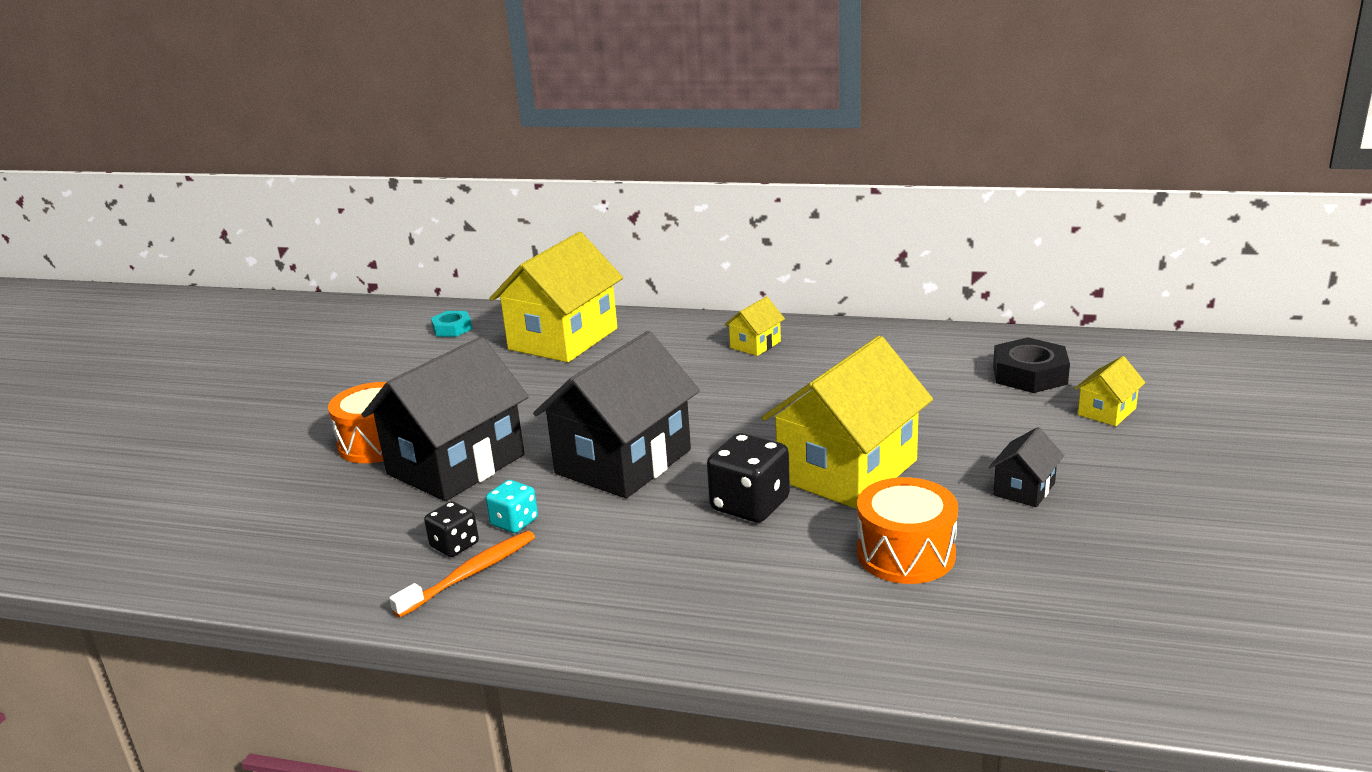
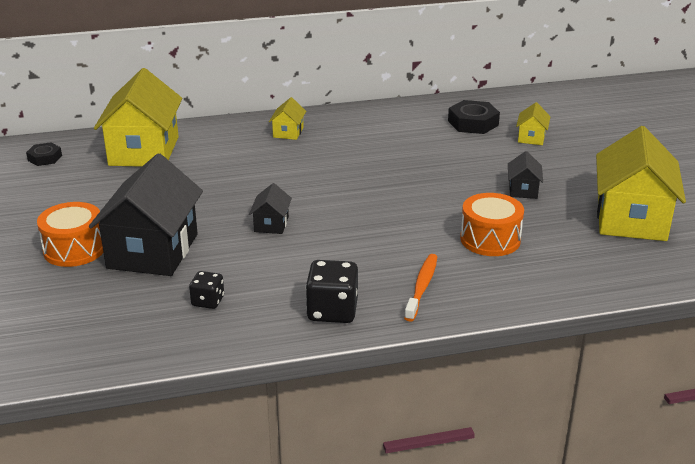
camera: 30 degrees left, 5 degrees up
(452, 329) = (45, 158): turquoise nut -> black nut
(470, 574) = (238, 315): orange toothbrush -> orange toothbrush (422, 287)
(514, 522) = (235, 277): turquoise dice -> none
(623, 461) = (271, 224): black house -> black house, size x0.44
(750, 505) = (377, 232): black dice -> black dice (332, 311)
(847, 470) = (417, 200): yellow house -> yellow house (631, 218)

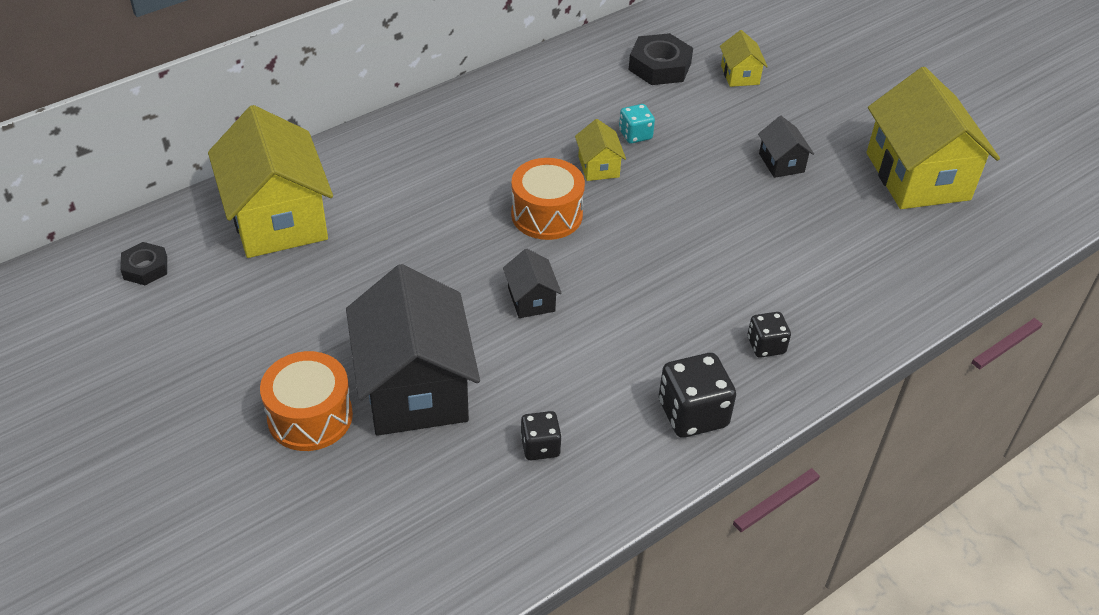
camera: 25 degrees left, 15 degrees up
(288, 132) = (446, 137): yellow house -> yellow house (598, 166)
(422, 287) = (766, 345): orange toothbrush -> black dice
(423, 155) = (635, 135): none -> turquoise dice
(490, 239) = (793, 250): orange drum -> orange drum (547, 214)

